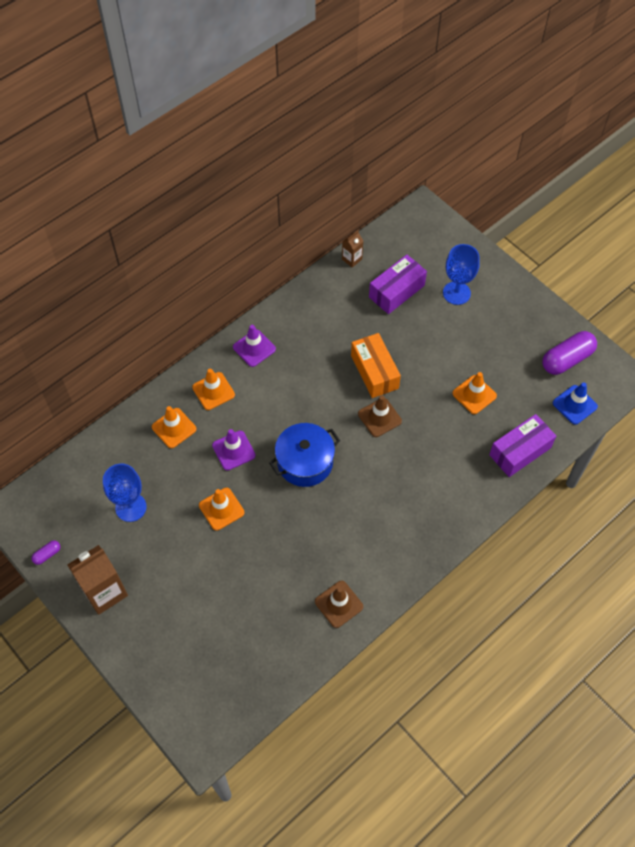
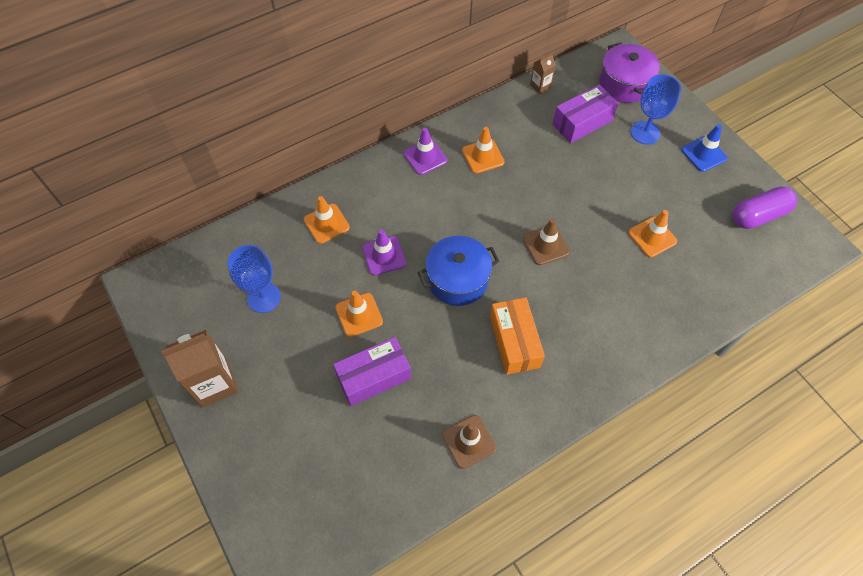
camera: 10 degrees right, 0 degrees up
(47, 554) = (165, 333): purple capsule -> none
(213, 391) = (375, 193): orange traffic cone -> orange traffic cone (483, 156)
(374, 372) = (547, 198): orange box -> orange box (514, 342)
(431, 246) = (624, 84): none -> purple pot
(520, 451) = (696, 304): purple box -> purple box (374, 377)
(574, 405) = (763, 264): blue traffic cone -> blue traffic cone (703, 154)

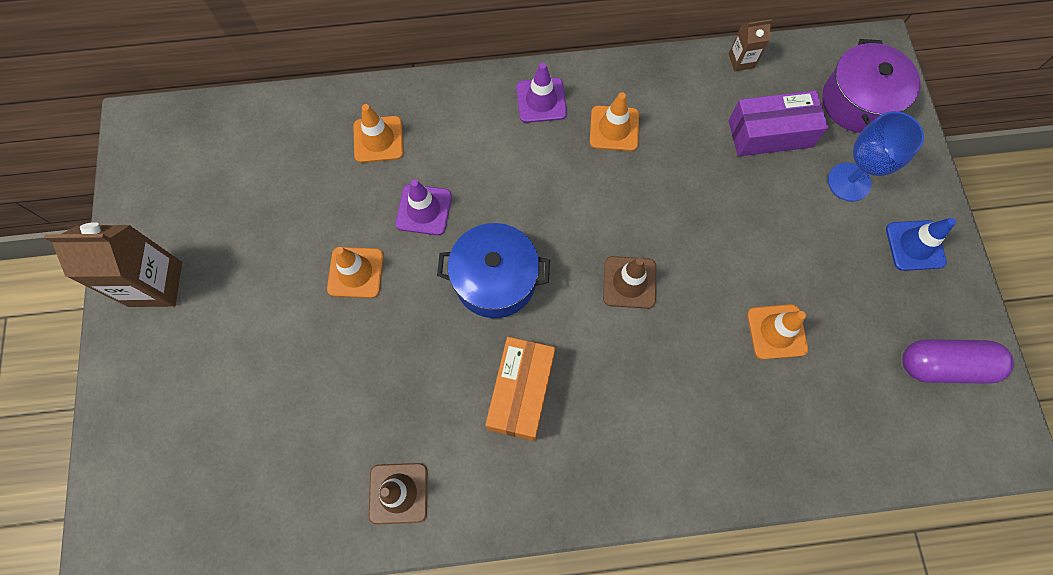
camera: 25 degrees right, 10 degrees up
(264, 297) = (260, 203): blue goblet -> none
(374, 377) = (332, 359): purple box -> none

